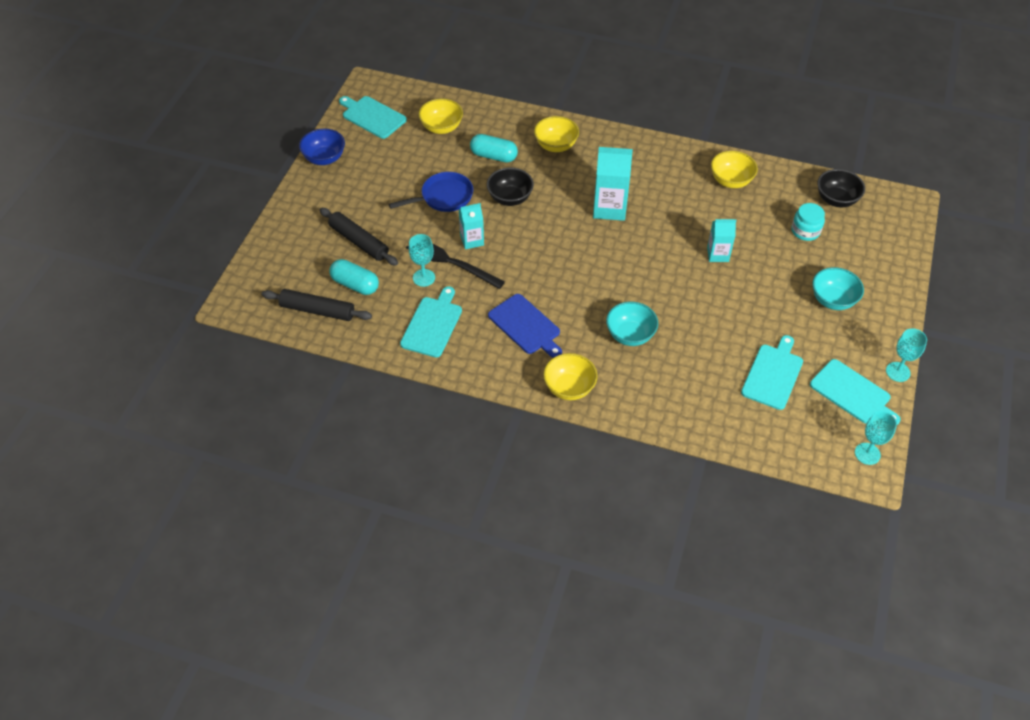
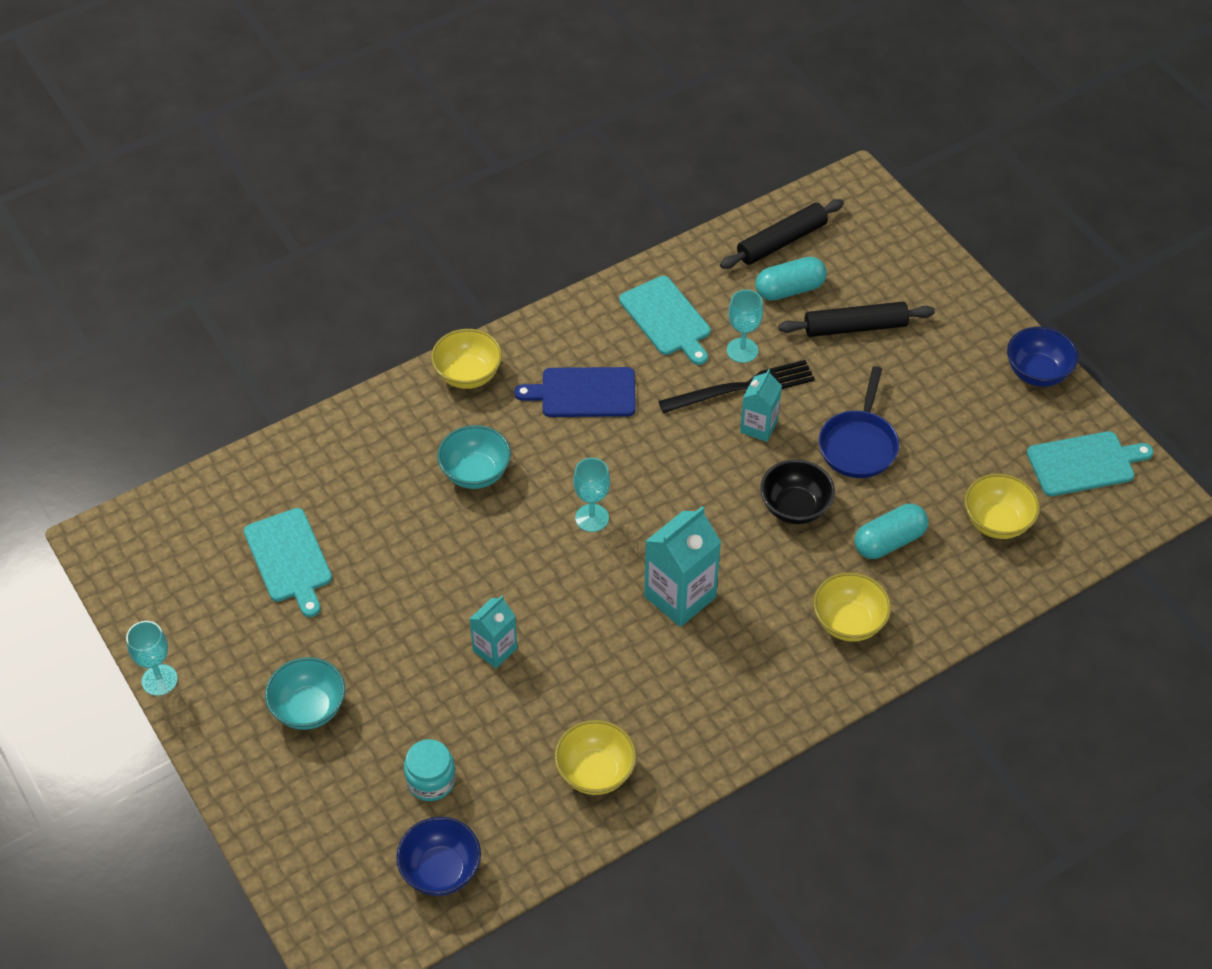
camera: 130 degrees right, 0 degrees up
(836, 200) = (441, 870): black bowl -> blue bowl
(852, 393) = (188, 610): turquoise cutting board -> none
(867, 454) = (118, 558): turquoise goblet -> turquoise goblet (592, 518)

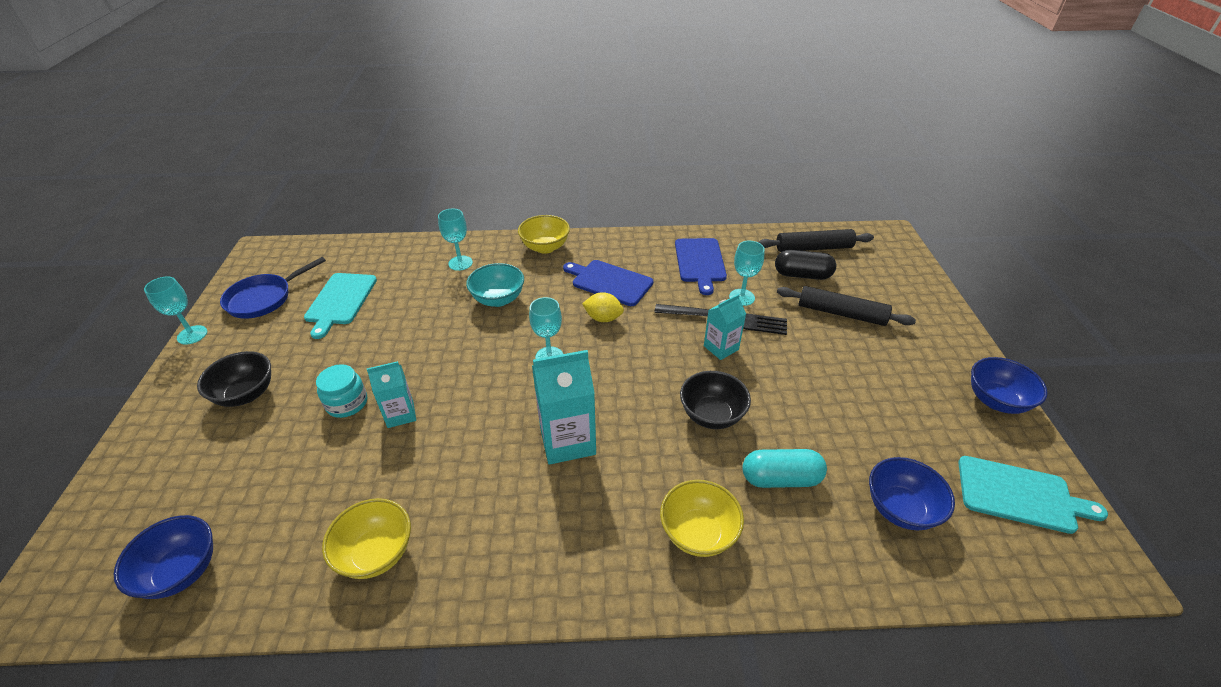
camera: 30 degrees right, 10 degrees down
(309, 708) = (246, 394): turquoise bowl -> black bowl
(384, 443) = (460, 263): none -> turquoise goblet
(431, 780) = (258, 489): turquoise jar -> turquoise jar (347, 403)
(612, 445) = (603, 318): none -> yellow lemon
(667, 319) = (700, 262): turquoise cutting board -> blue cutting board
(789, 289) = (802, 275): turquoise capsule -> black capsule
(858, 444) = (797, 391): blue pan -> blue pan (264, 298)
(997, 522) = (900, 509): yellow bowl -> blue bowl

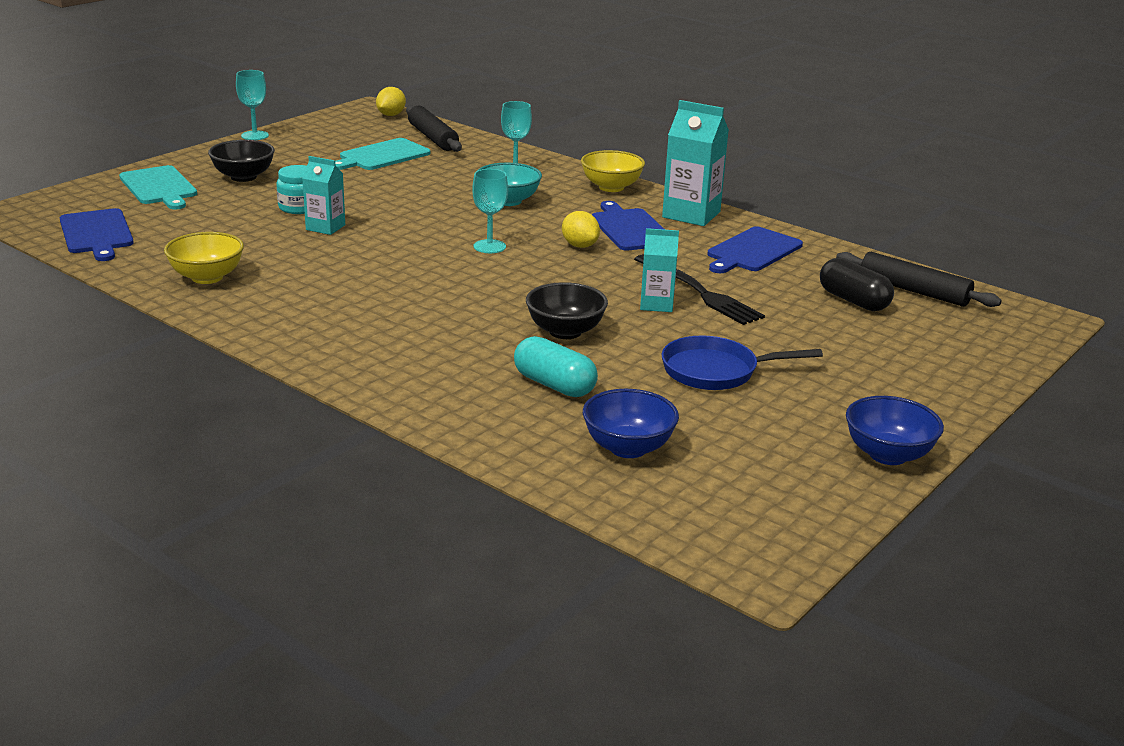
camera: 40 degrees right, 15 degrees down
(182, 571) = (96, 233): blue bowl -> blue cutting board
(264, 298) = (330, 135): blue pan -> blue pan (716, 371)
(289, 250) = (391, 115): none -> yellow lemon
(567, 441) = (420, 291): turquoise carton -> turquoise carton (691, 214)
(698, 533) = (431, 373): yellow bowl -> none
(741, 297) = (748, 287): turquoise goblet -> none
(841, 313) = (839, 338): black rolling pin -> black rolling pin (433, 138)
(1020, 495) = (769, 502): turquoise cutting board -> turquoise cutting board (159, 187)

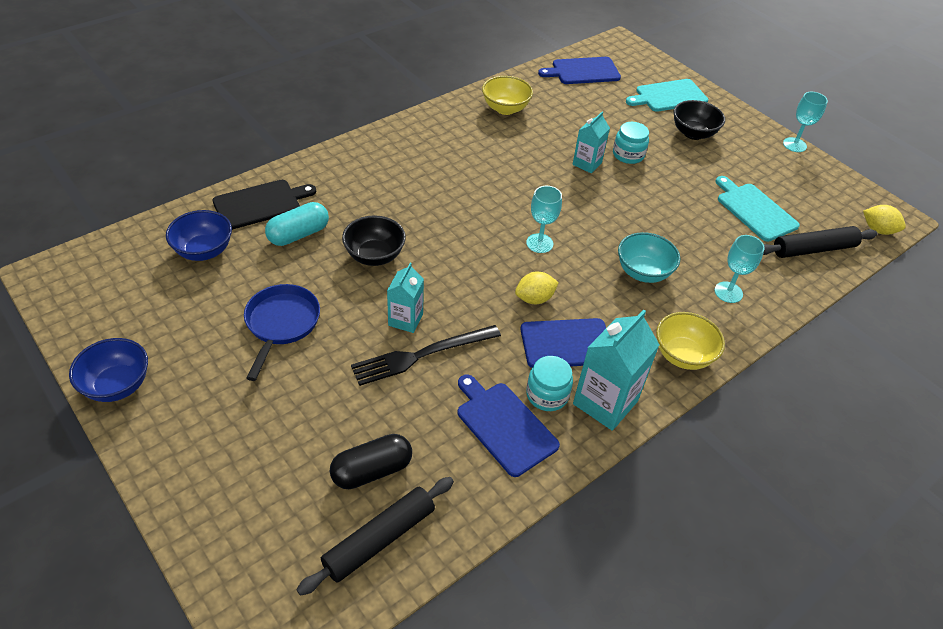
camera: 100 degrees right, 20 degrees up
(505, 424) = (260, 204): none -> black cutting board
(702, 236) = (547, 395): none -> turquoise jar

